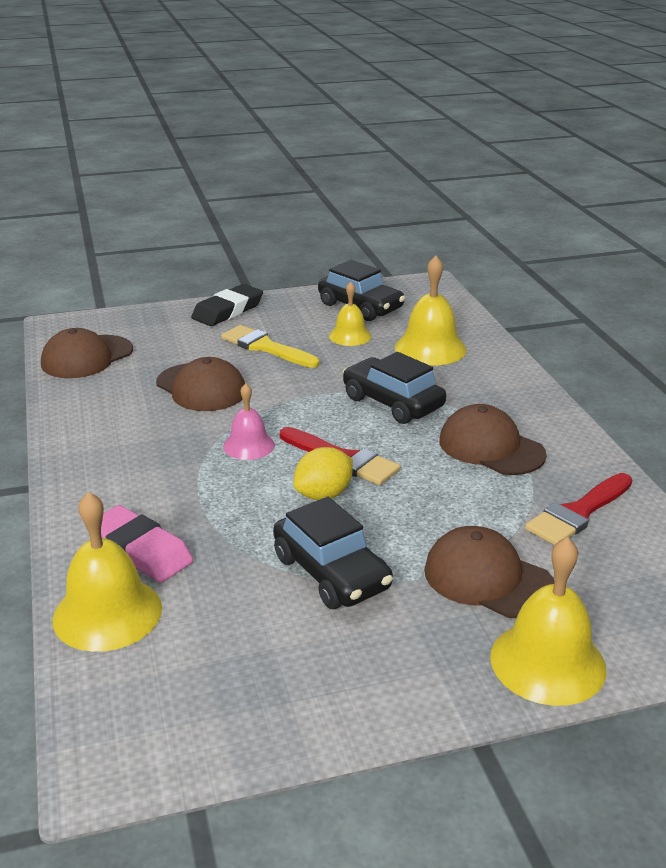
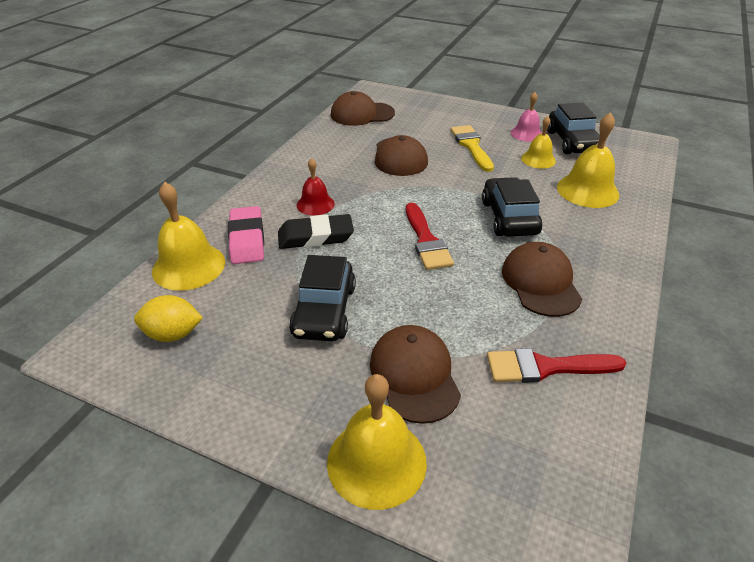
camera: 40 degrees right, 10 degrees up
(171, 477) = (315, 204): none -> red bell
(227, 310) = (477, 114): black eraser -> black eraser (315, 236)
(249, 445) = (381, 205): pink bell -> pink bell (526, 134)
(323, 494) = (384, 258): yellow lemon -> yellow lemon (173, 334)

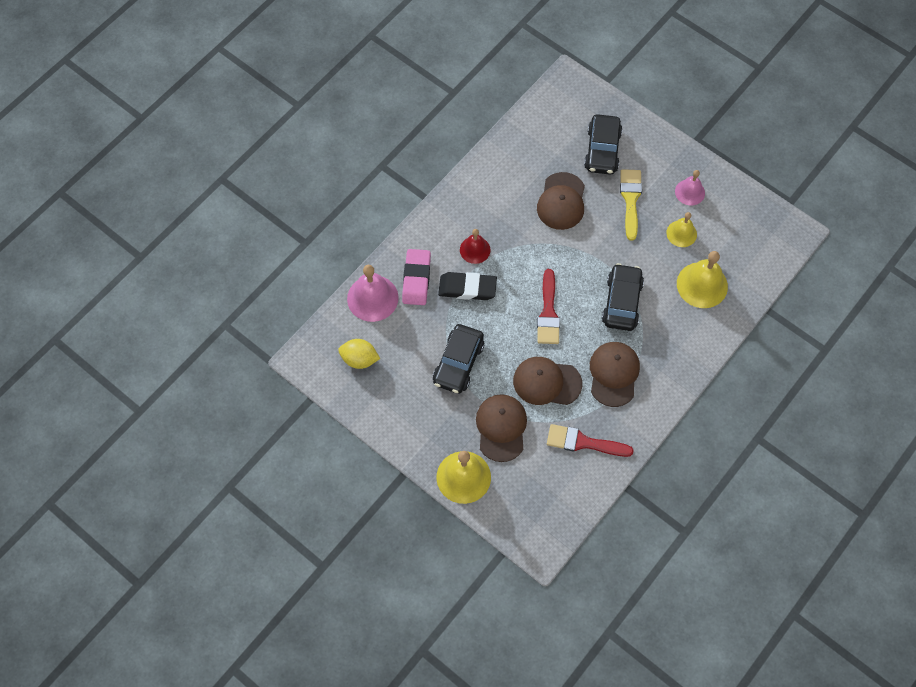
camera: 15 degrees right, 25 degrees up
(189, 266) = (372, 298): yellow bell -> pink bell
(362, 114) = (546, 123): brown cap -> brown cap (547, 382)
(572, 142) = (725, 214): black car -> black car (602, 150)

